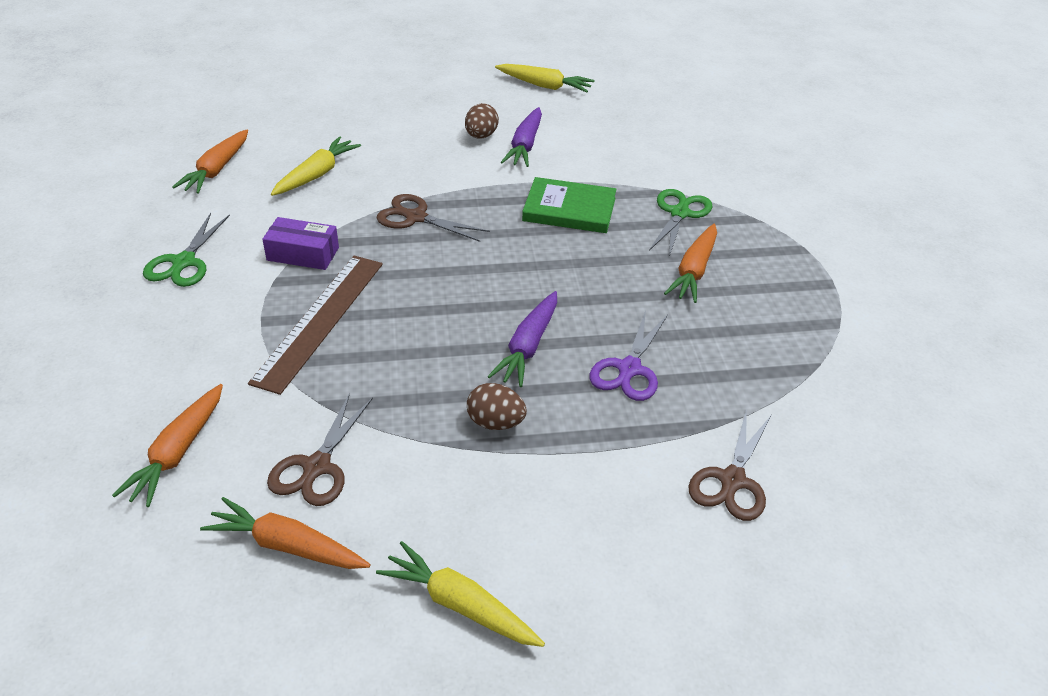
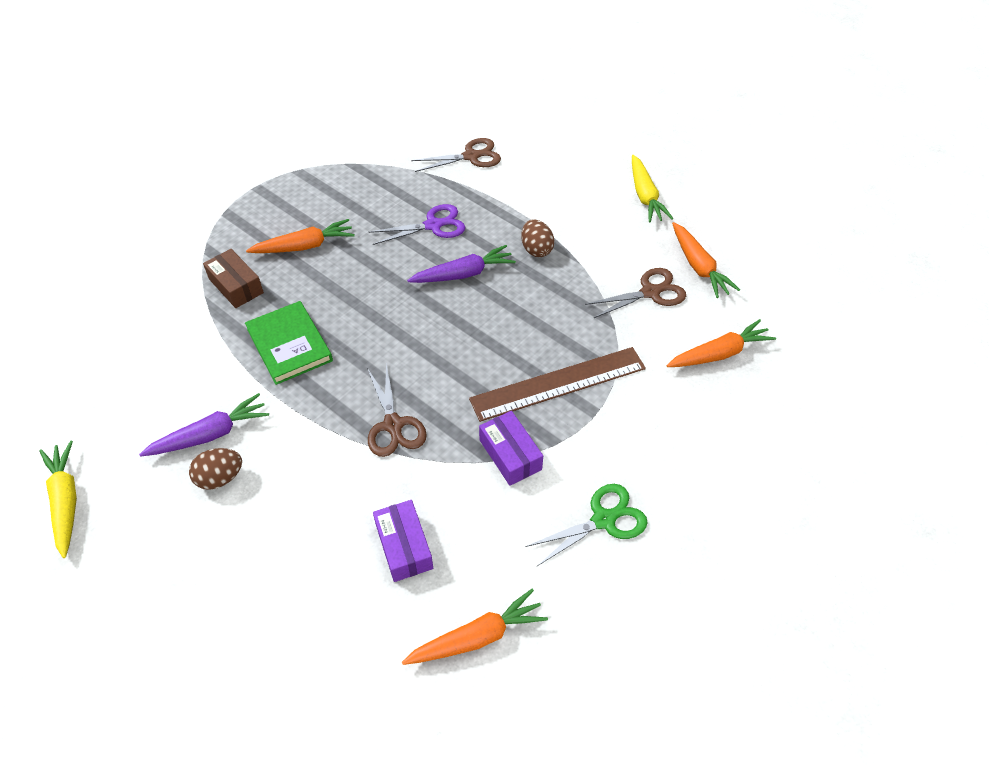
camera: 130 degrees left, 10 degrees up
(316, 175) = (404, 546): yellow carrot -> purple box
(679, 213) = (236, 286): green scissors -> brown box

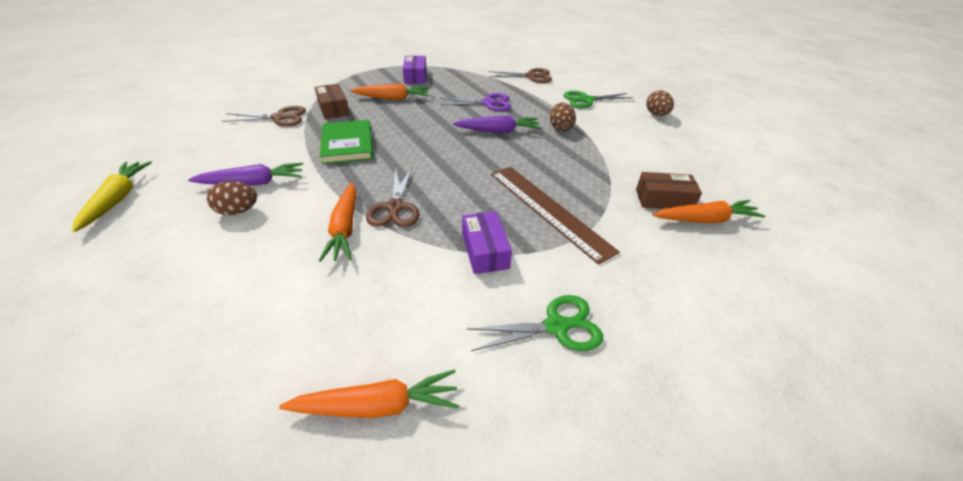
camera: 15 degrees right, 10 degrees down
(404, 546) = (352, 299): purple box -> purple box (415, 76)
(555, 188) = (586, 100): none -> green scissors
(558, 384) = (548, 210): brown ruler -> brown ruler turned 60 degrees clockwise
(645, 196) = (656, 114): yellow carrot -> brown egg
(650, 292) = (648, 168): brown scissors -> brown scissors (279, 117)
(674, 336) = (663, 199): none -> brown box
(698, 266) = (694, 160): orange carrot -> orange carrot (345, 228)

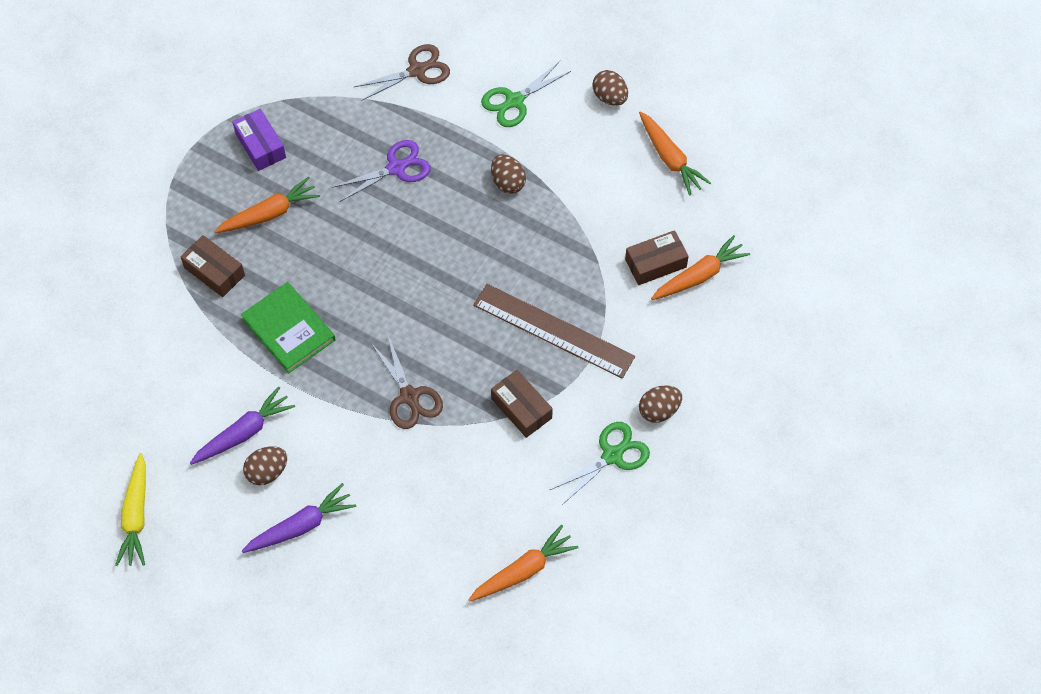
camera: 25 degrees left, 20 degrees up
(117, 199) = (136, 515): yellow carrot -> yellow carrot turned 150 degrees counterclockwise
(279, 117) = (165, 320): brown scissors -> none
(345, 228) = (383, 443): orange carrot -> orange carrot (670, 158)
(485, 250) = (521, 408): purple box -> brown box
(498, 131) = (439, 223): purple carrot -> purple carrot (300, 526)
(628, 306) = (659, 410): none -> brown egg

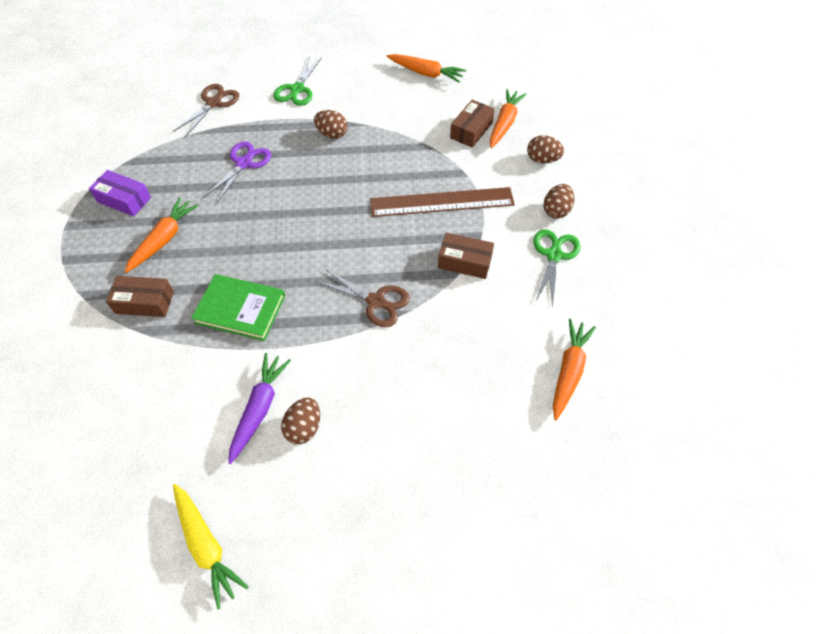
camera: 35 degrees left, 5 degrees down
(300, 526) = (367, 453): purple carrot -> none
(609, 97) = (358, 60): brown egg -> brown egg (542, 160)

